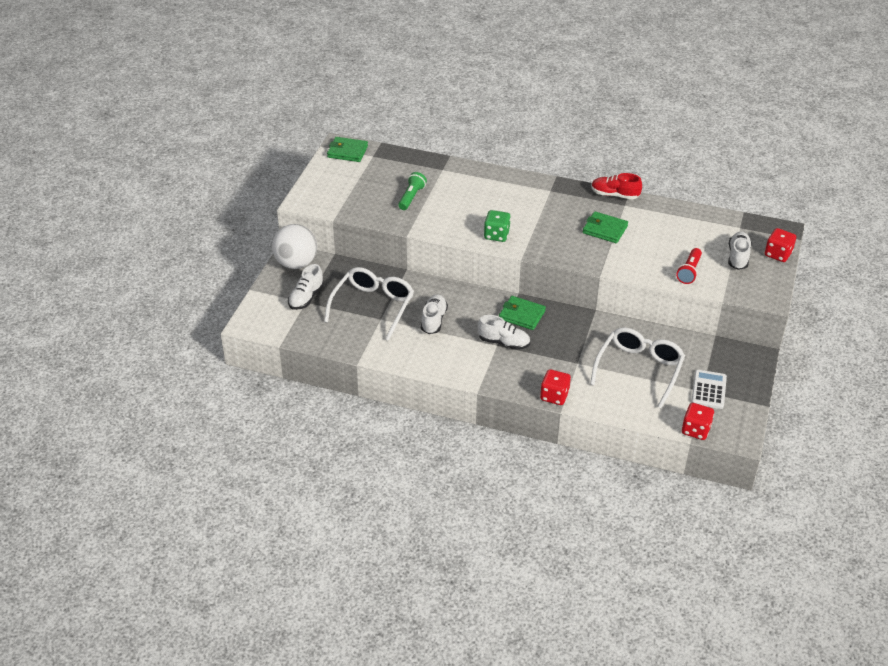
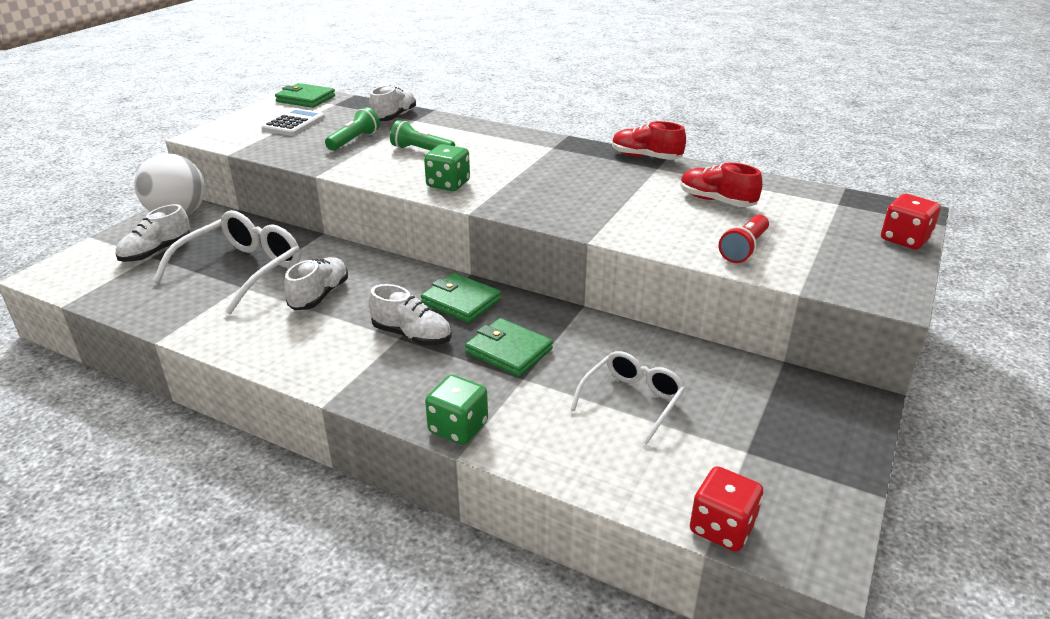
camera: 10 degrees right, 10 degrees down
(463, 203) = (421, 151): none -> green flashlight
(554, 396) = (458, 428): red dice -> green dice
(605, 229) = (617, 190): green wallet -> green wallet (509, 351)
(639, 369) = (632, 400): white glasses -> white glasses, size x0.62
(667, 233) = (716, 201): none -> red shoe
(709, 390) = (760, 451): white calculator -> white calculator (294, 123)
(738, 257) = (833, 237): white shoe -> white shoe (394, 117)

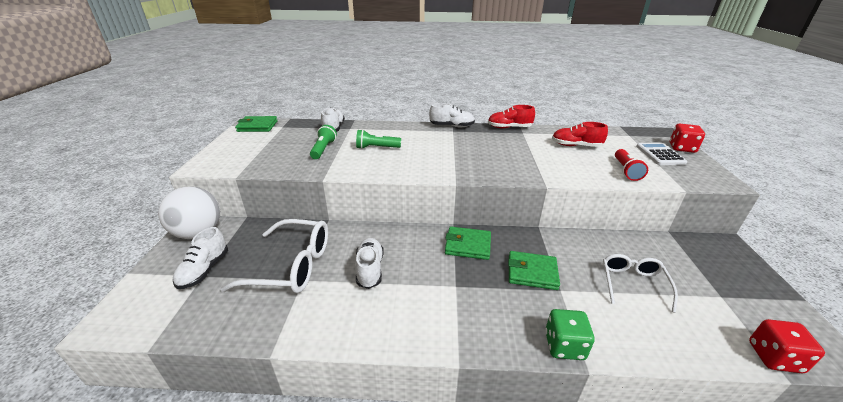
camera: 25 degrees left, 0 degrees up
(242, 270) = (292, 266): white glasses -> white glasses turned 90 degrees clockwise
(294, 123) = (266, 145): white calculator -> white calculator (660, 154)
(412, 335) = (462, 281): white shoe -> white shoe (451, 126)
(448, 184) = (420, 167): green dice -> none

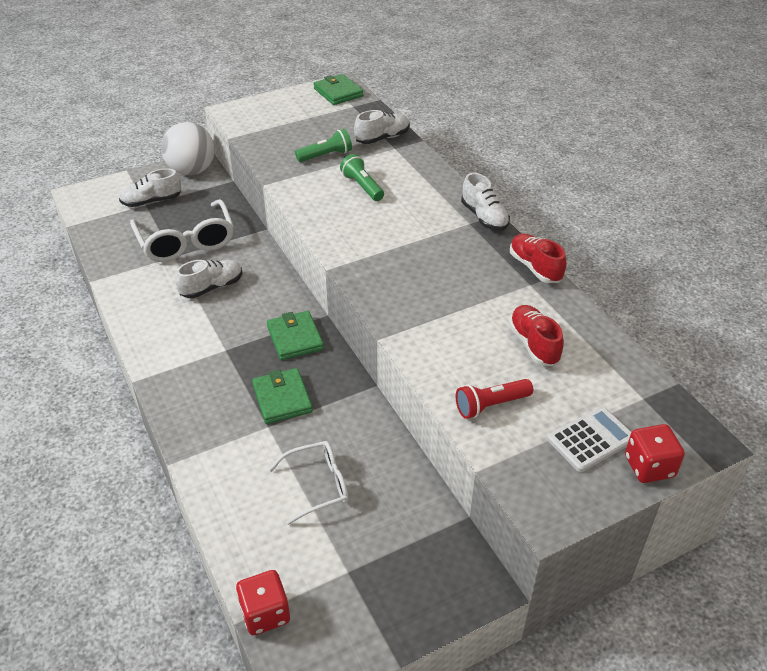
camera: 60 degrees right, 10 degrees up
(564, 345) = (190, 442): green dice -> none

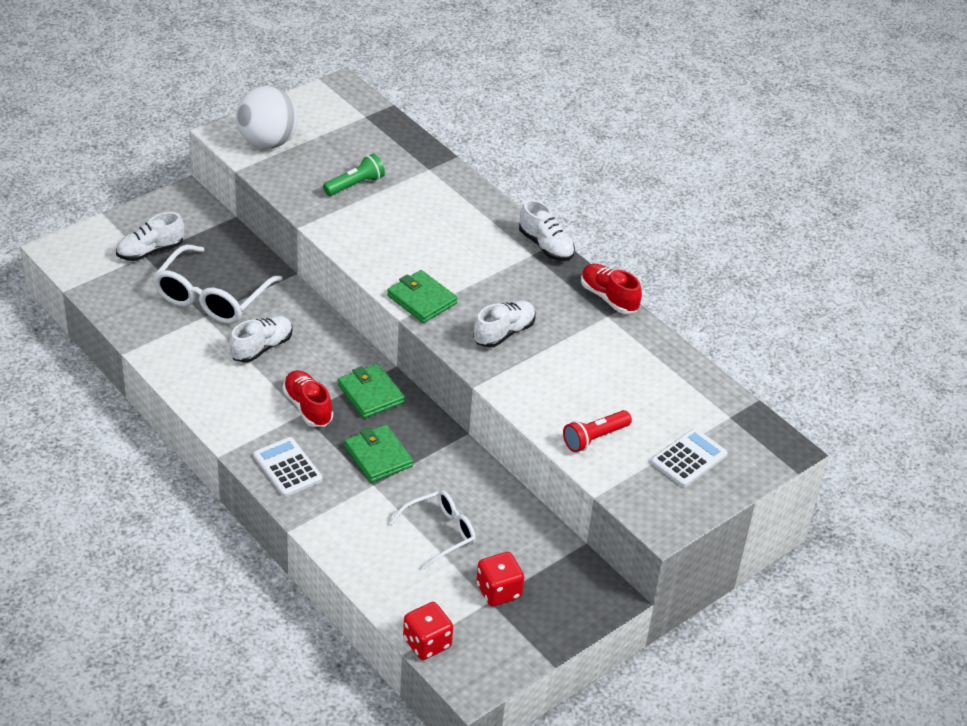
camera: 15 degrees left, 0 degrees up
(186, 242) = (212, 297): white glasses -> white glasses turned 60 degrees clockwise
(192, 171) = (181, 207): white ball -> white ball (267, 142)
(192, 400) = (287, 467): none -> white calculator
(338, 92) = (341, 98): green wallet -> green wallet (422, 299)
(362, 186) = (407, 220): green flashlight -> none
(382, 138) = (411, 157): white shoe -> white shoe (504, 333)
(534, 344) = (622, 376): red shoe -> red shoe (308, 407)
(649, 466) = (741, 476): red dice -> red dice (498, 591)

